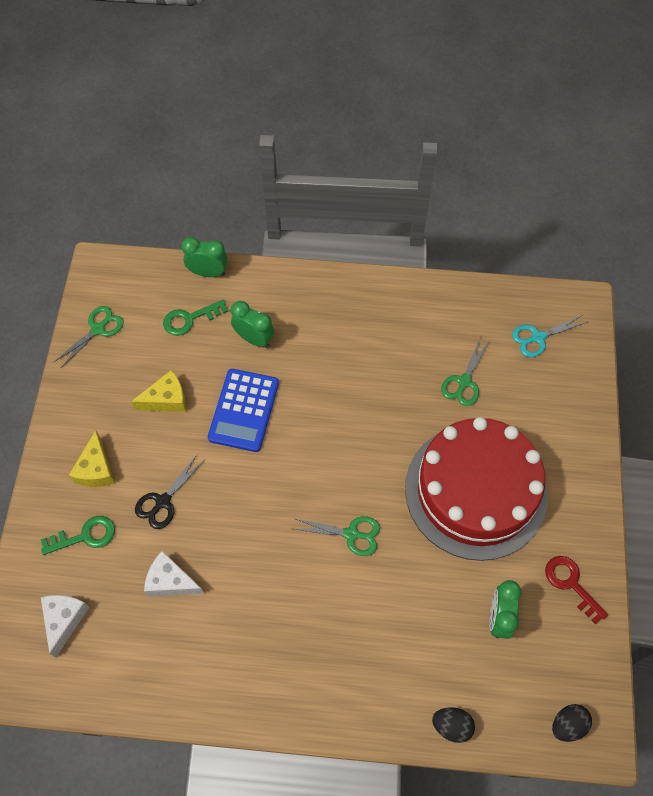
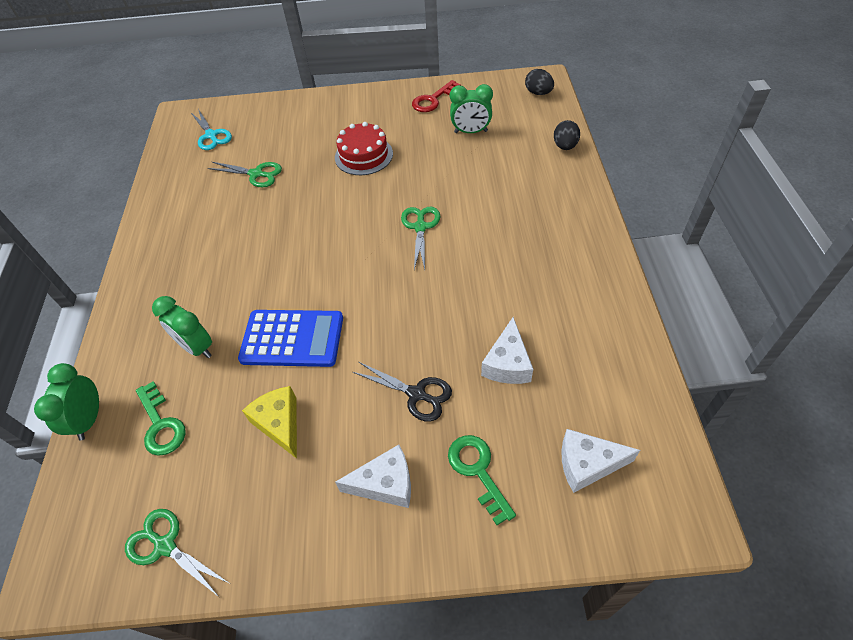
camera: 95 degrees left, 10 degrees down
(96, 469) = (385, 484): yellow cheese -> white cheese
(254, 339) = (197, 347): green clock -> green clock turned 75 degrees counterclockwise
(476, 491) = (364, 155): red cake -> red cake, size x0.47

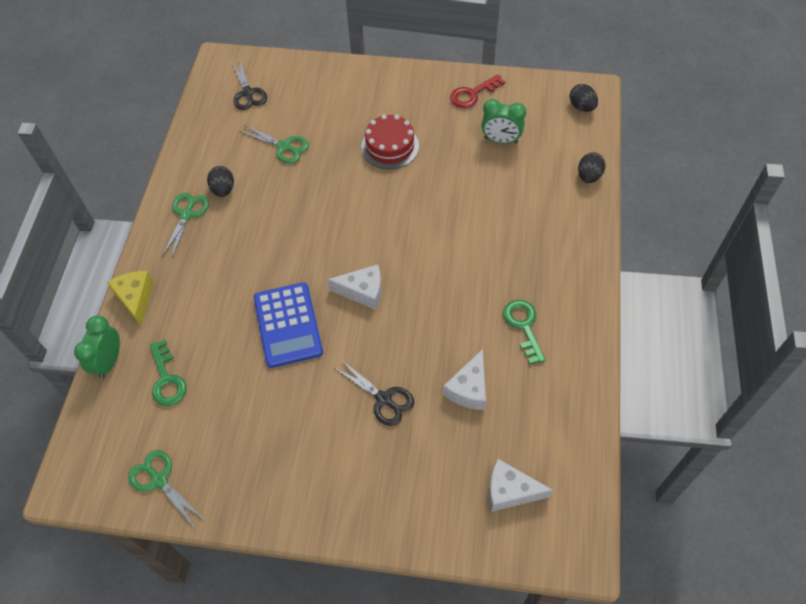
camera: 10 degrees right, 5 degrees up
(197, 347) = (205, 315): green clock -> none
(199, 222) = (223, 190): none -> black egg
(211, 135) = (248, 93): turquoise scissors -> black scissors
(280, 424) = (264, 400): yellow cheese -> yellow cheese (136, 299)
(292, 338) = (288, 325): blue calculator -> blue calculator turned 60 degrees clockwise
(385, 484) = (340, 470): white cheese -> white cheese (363, 291)
(420, 227) = (425, 237): green scissors -> green scissors (187, 214)
(478, 471) = (418, 476): green key -> green key (523, 326)

